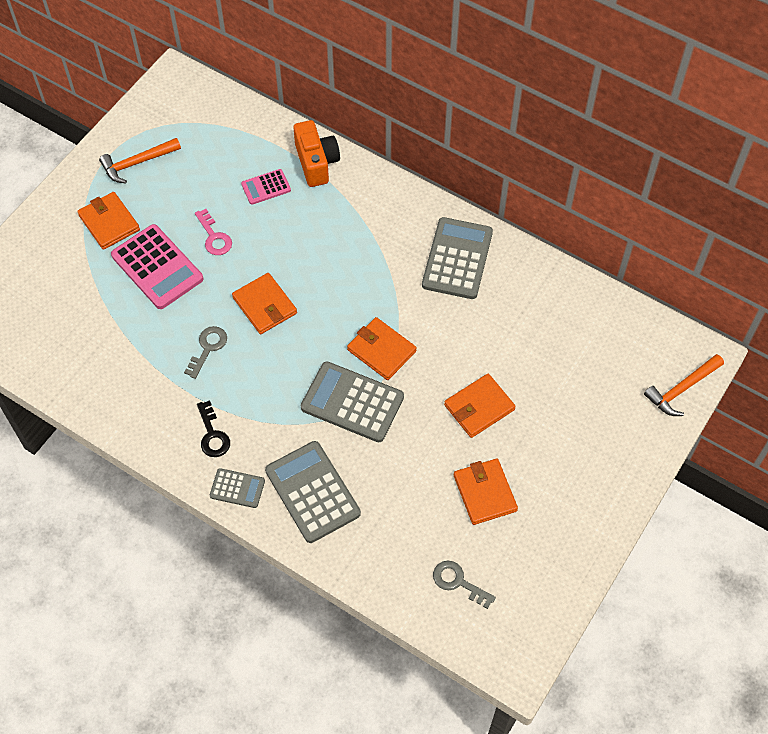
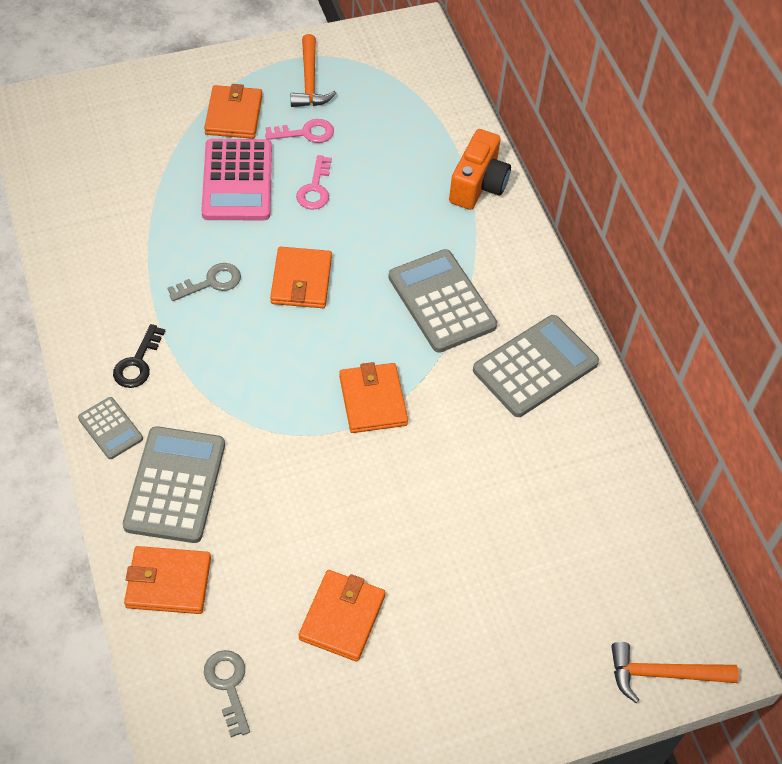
camera: 35 degrees right, 5 degrees down
(137, 163) = (310, 81): orange hammer -> orange hammer turned 105 degrees counterclockwise
(171, 202) = (306, 133): none -> pink key
(266, 187) = (407, 176): pink calculator -> none
(352, 402) = (296, 429): grey calculator -> grey calculator (441, 301)
(479, 407) = (418, 527): orange wallet -> orange wallet (168, 582)

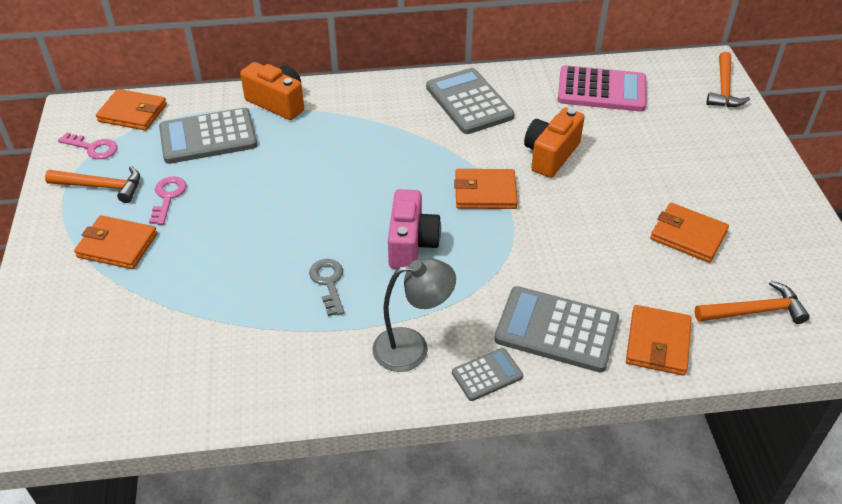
camera: 75 degrees left, 10 degrees down
(137, 363) = (412, 347): black key -> grey lamp
(228, 685) = (754, 311): grey key -> orange hammer
(237, 181) = (207, 251): pink calculator -> pink calculator (601, 90)
(277, 342) = (411, 244): none -> pink camera
(301, 280) = (346, 220): orange wallet -> orange wallet (133, 113)
(315, 188) = (240, 199): pink key -> pink key (93, 148)
(441, 301) = (394, 140): grey calculator -> grey calculator (208, 137)
(456, 462) = (550, 155): none -> orange camera

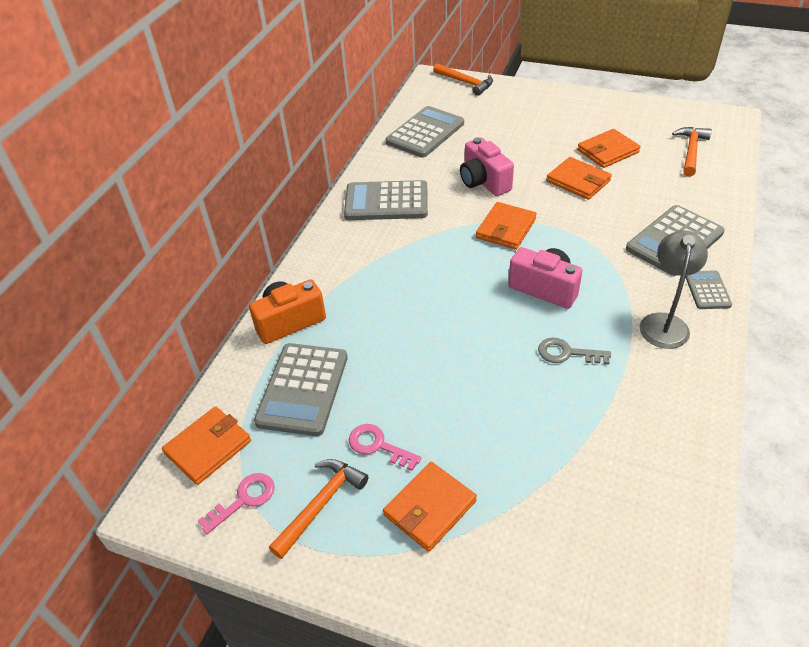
camera: 60 degrees left, 0 degrees up
(550, 155) = (484, 182): orange camera -> pink camera
(601, 90) = (425, 133): pink calculator -> grey calculator
(658, 343) = (704, 200): orange wallet -> orange wallet (578, 181)

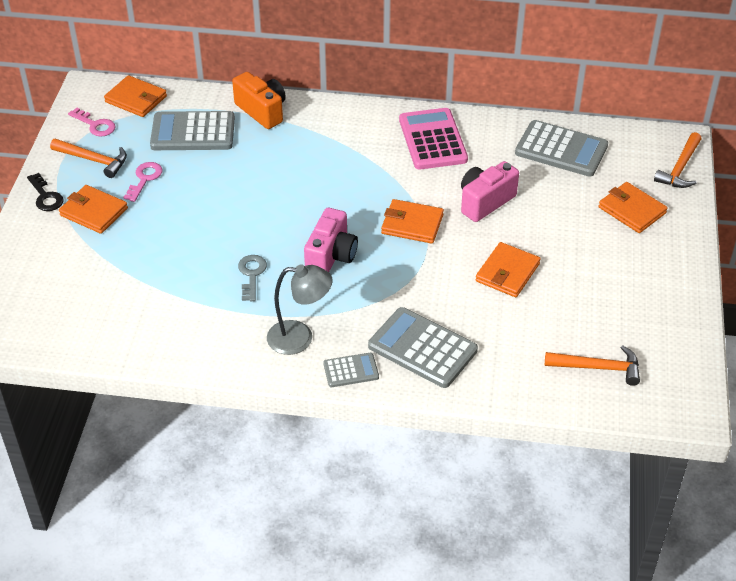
camera: 75 degrees right, 0 degrees up
(382, 571) = (45, 196): none -> black key
(386, 202) = (432, 140): grey calculator -> pink calculator
(608, 151) = (573, 295): orange wallet -> orange wallet (632, 210)

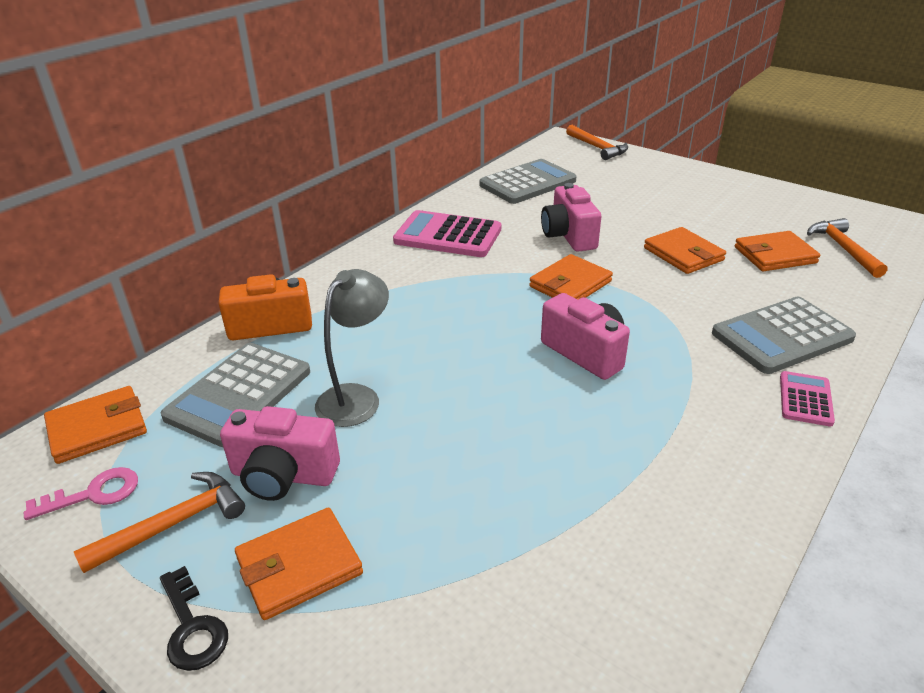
camera: 60 degrees left, 10 degrees down
(45, 196) = (192, 627): black key -> black key turned 60 degrees clockwise
(144, 179) = (283, 475): pink key -> pink camera
(251, 274) = (578, 429): grey key -> none
(300, 338) = (727, 423): grey lamp -> grey lamp (356, 397)
(351, 370) = (805, 399): grey calculator -> pink calculator
(598, 367) = (843, 249): orange hammer -> orange hammer turned 45 degrees counterclockwise
(632, 210) = (635, 178): orange wallet -> orange wallet (775, 255)

